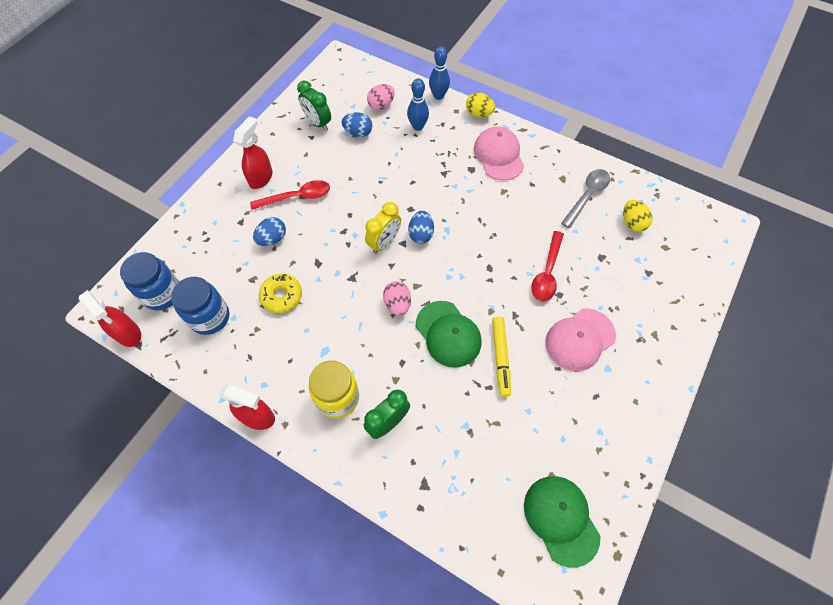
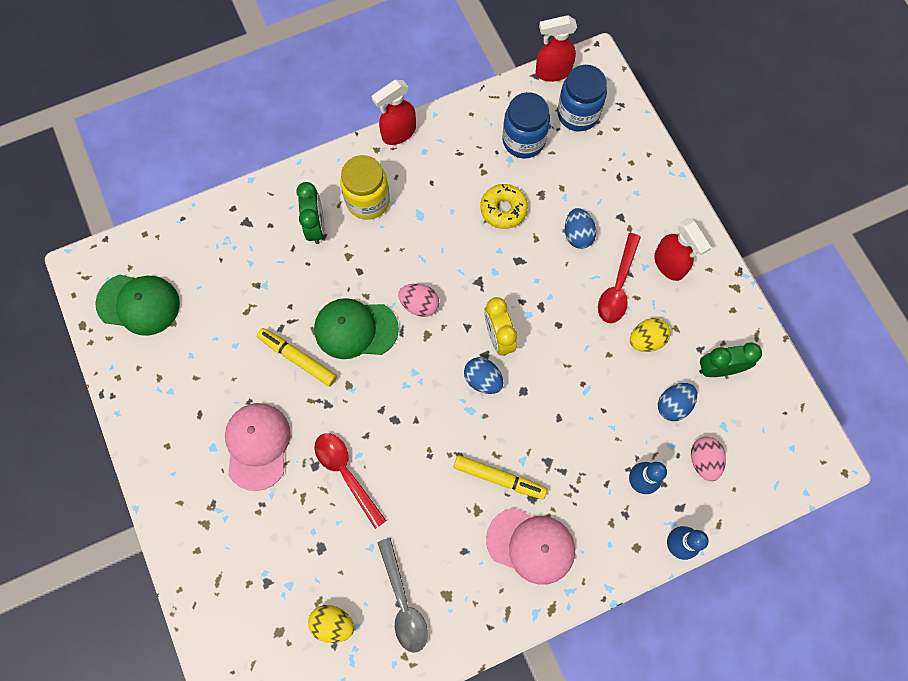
camera: 125 degrees right, 10 degrees up
(475, 191) = (499, 478): none -> yellow marker
(479, 113) = (613, 573): yellow egg -> yellow egg (646, 340)

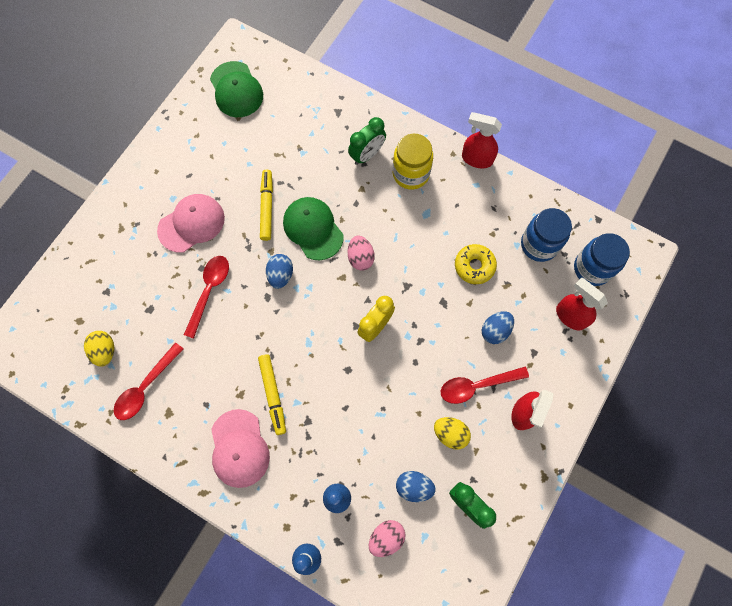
camera: 55 degrees right, 0 degrees up
(403, 602) = (146, 387): grey spoon -> red spoon
(483, 380) = (336, 336): blue egg -> blue egg (281, 275)
(552, 72) = (611, 229): red spray bottle -> red spray bottle (570, 316)

